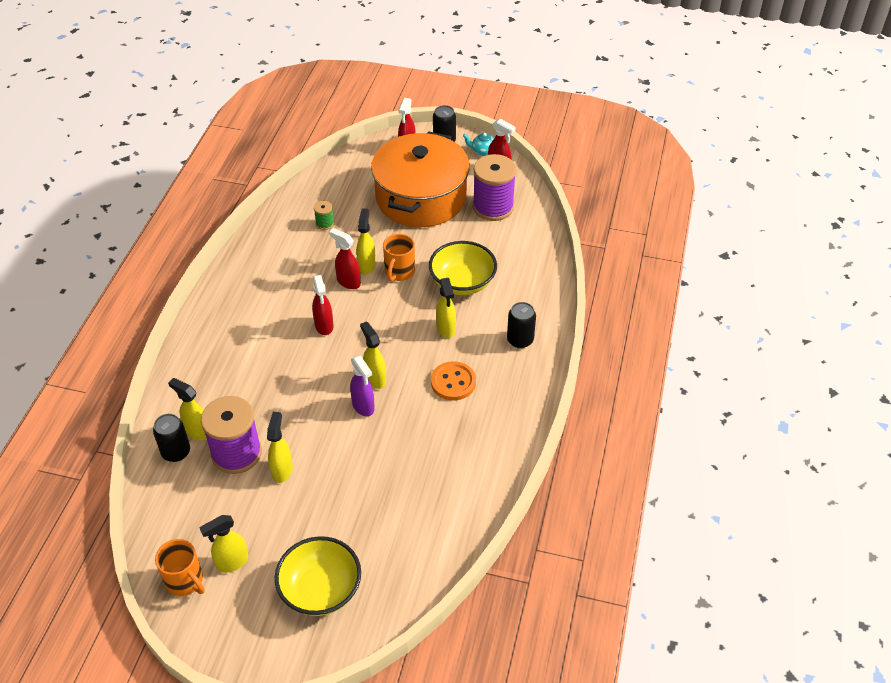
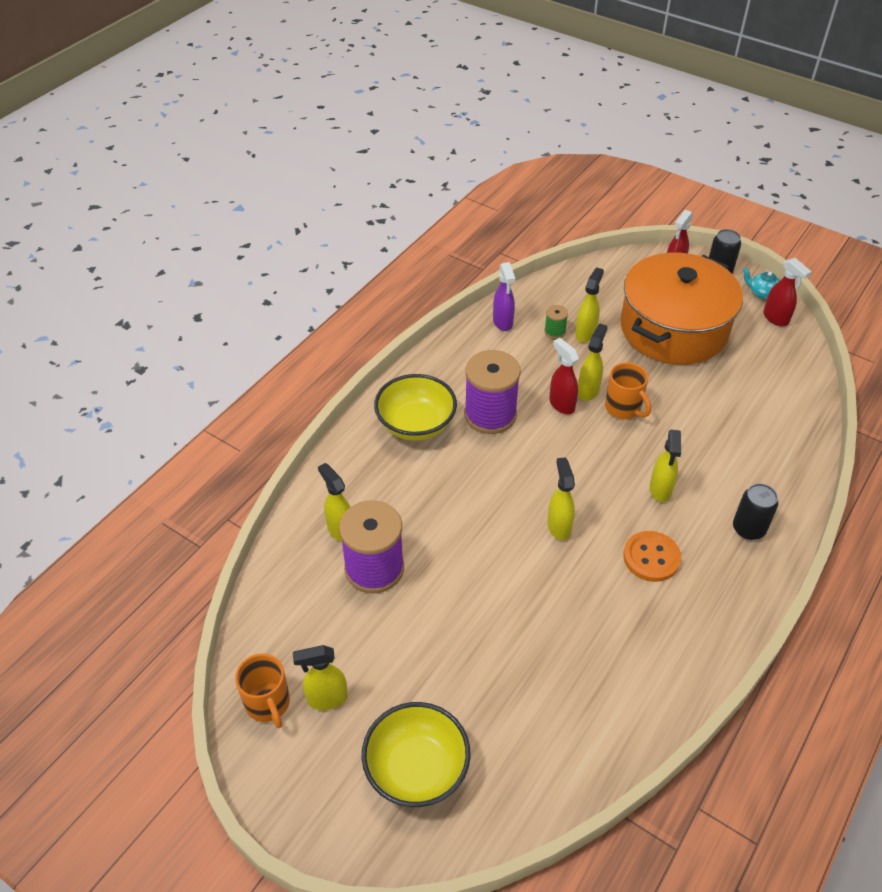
camera: 20 degrees right, 0 degrees up
(176, 452) = (309, 546): black can -> none
(282, 470) = (418, 604): yellow spray bottle -> yellow spray bottle (585, 333)
(324, 326) = (518, 448): red spray bottle -> none
(363, 406) = (535, 556): purple spray bottle -> purple spray bottle (503, 322)
(399, 272) = (623, 408): orange mug -> orange mug turned 75 degrees counterclockwise
(462, 282) = (695, 440): yellow bowl -> yellow bowl (416, 424)
(493, 207) = (757, 360): purple spool -> purple spool (490, 415)

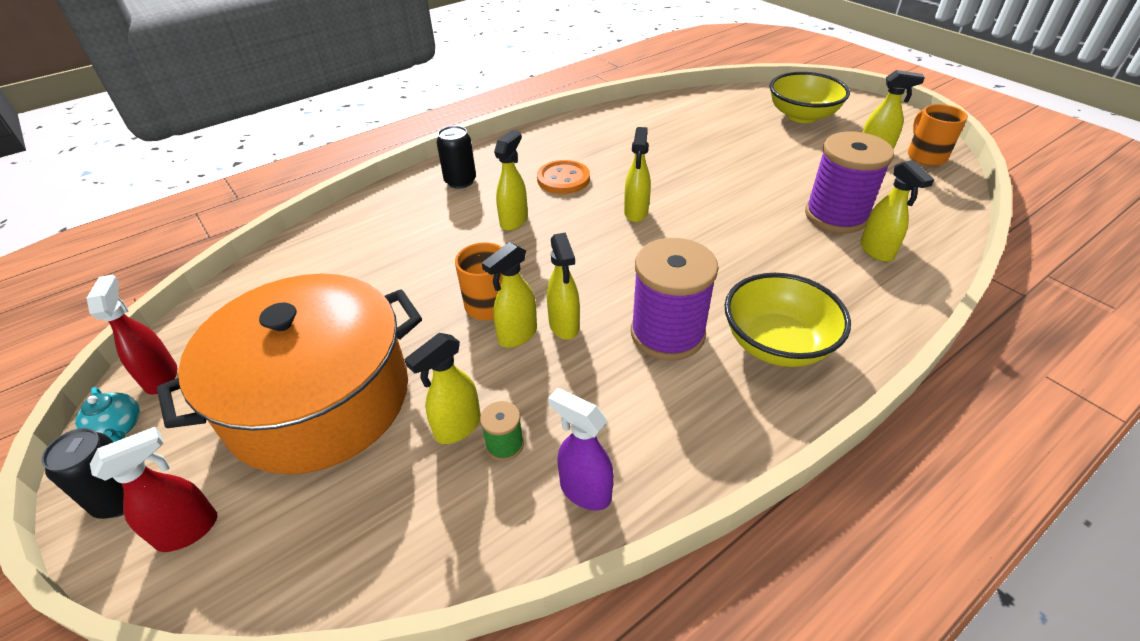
camera: 160 degrees left, 5 degrees down
(503, 322) = (584, 491): purple spray bottle -> purple spray bottle turned 60 degrees counterclockwise
(561, 404) = (564, 326): red spray bottle -> yellow spray bottle

